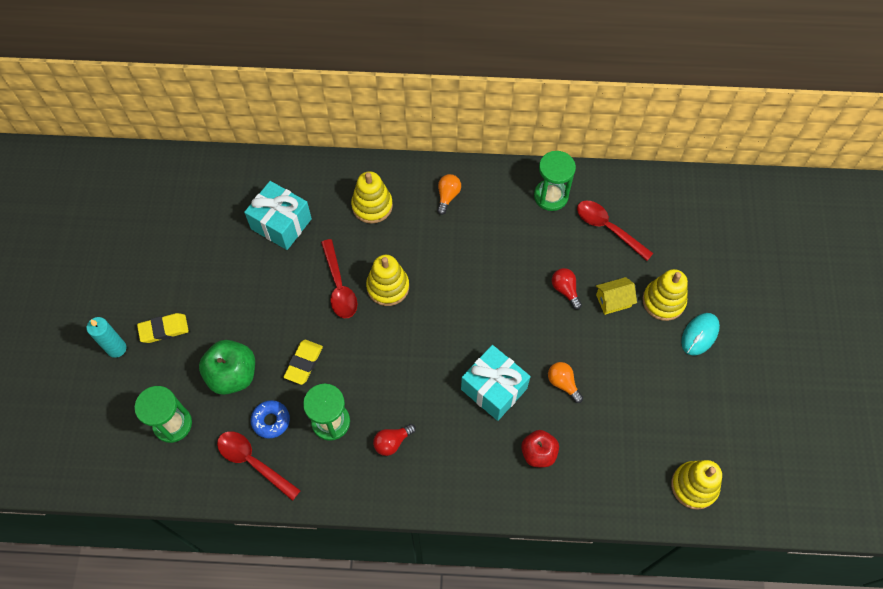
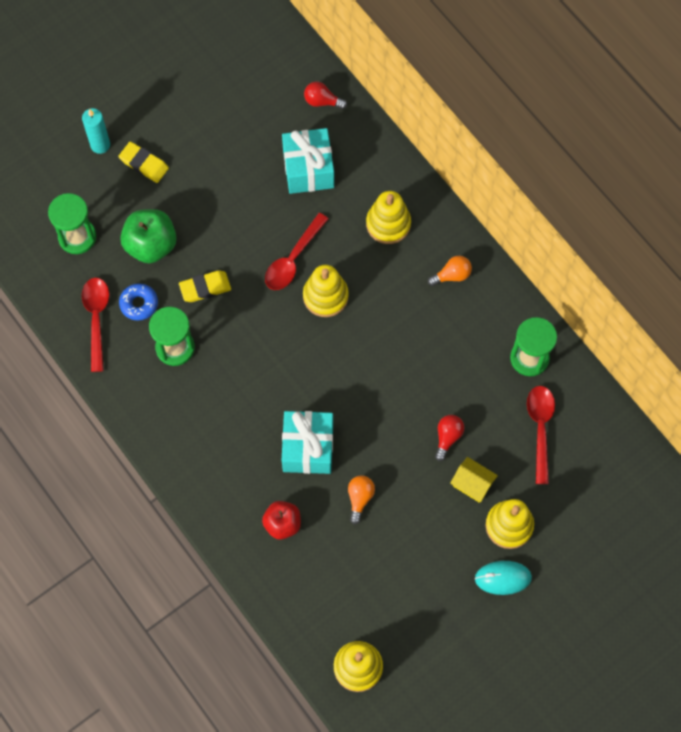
camera: 50 degrees right, 5 degrees up
(392, 442) = (197, 406): red light bulb -> red light bulb (322, 101)

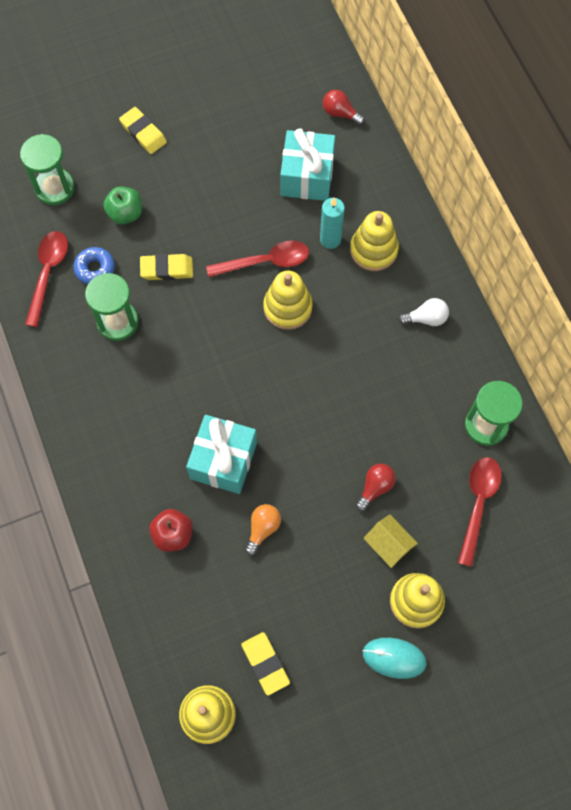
camera: 15 degrees right, 0 degrees up
(100, 145) = (106, 105): turquoise candle -> turquoise candle (330, 239)
(151, 245) = (125, 213): green apple -> green apple, size x0.66
(293, 259) = (265, 262): red spoon -> red spoon turned 150 degrees counterclockwise
(395, 612) = (265, 664): none -> yellow eraser
(452, 275) = (426, 318): orange light bulb -> white light bulb

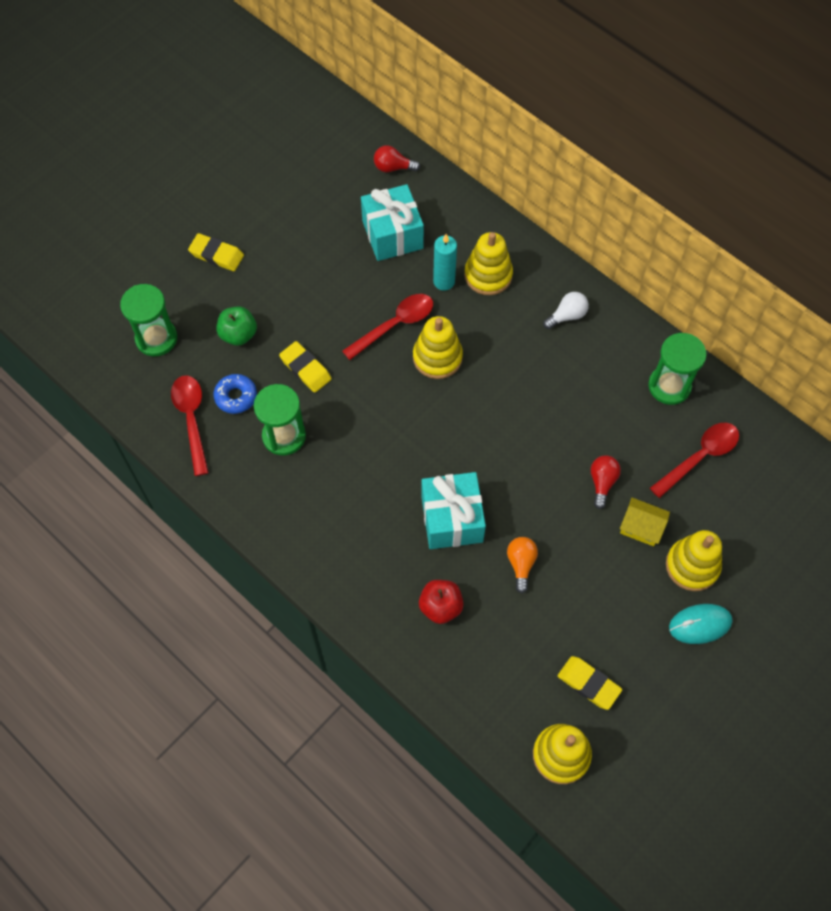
camera: 25 degrees left, 5 degrees down
(167, 269) = (305, 369): yellow eraser -> yellow eraser turned 75 degrees clockwise
(478, 504) = (699, 457): red spoon -> red spoon turned 60 degrees clockwise

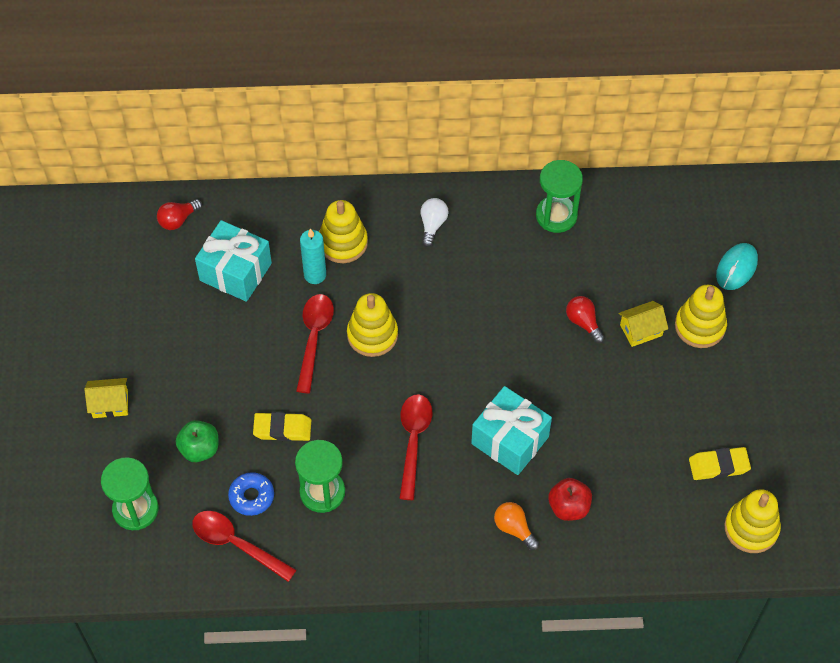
camera: 45 degrees left, 5 degrees down
(216, 255) = (110, 404): yellow eraser -> yellow house
(521, 564) = (590, 428): orange light bulb -> orange light bulb (514, 528)
(699, 457) = (627, 248): red spoon -> red spoon (413, 441)
(700, 624) = (745, 361): turquoise mouse -> turquoise mouse (736, 268)

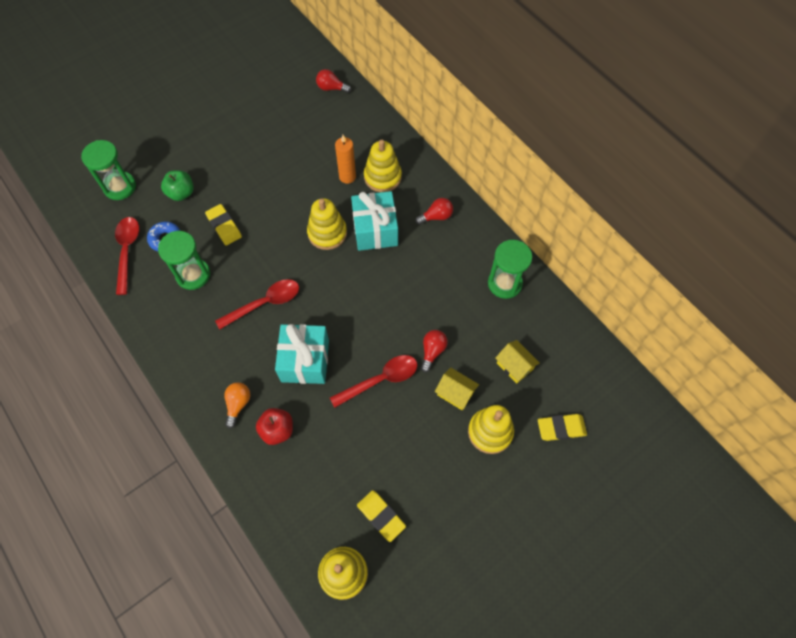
camera: 55 degrees right, 5 degrees up
(110, 404) = (182, 132): yellow house -> yellow house (514, 366)
(235, 272) = (318, 136): turquoise gift -> turquoise gift (375, 230)
(314, 338) = (301, 204): red spoon -> red spoon (380, 380)
(315, 275) = (347, 177): turquoise candle -> orange candle
(432, 225) = (436, 216): white light bulb -> red light bulb
(736, 268) = (561, 428): turquoise mouse -> yellow eraser

